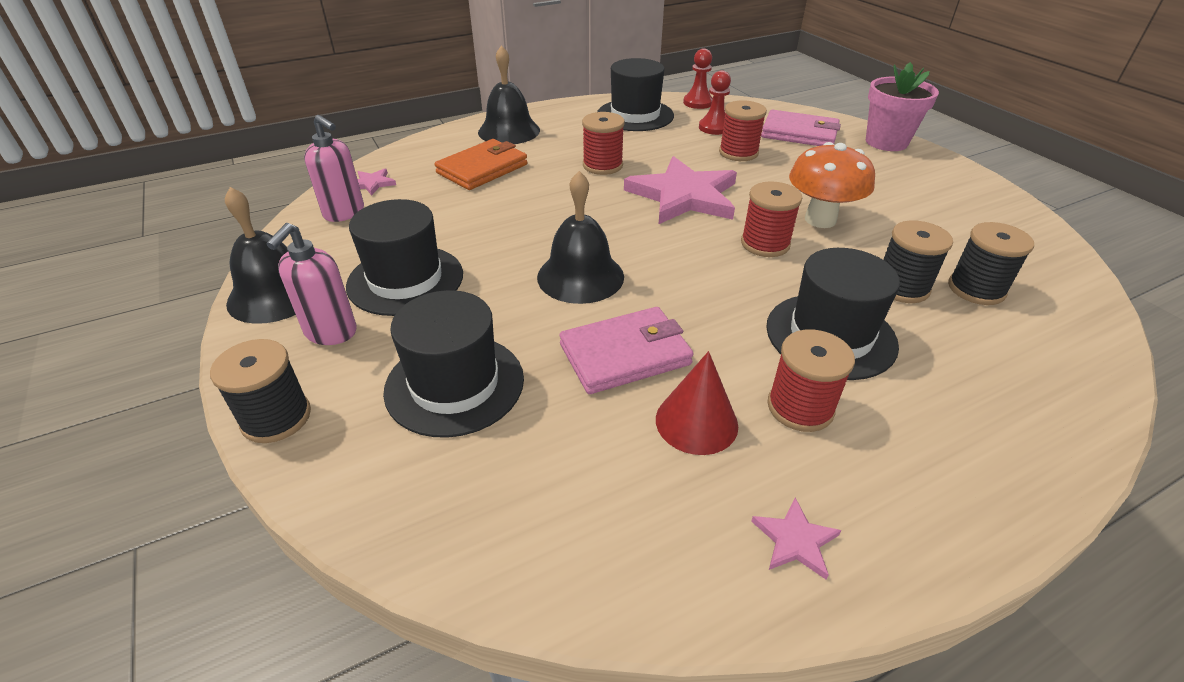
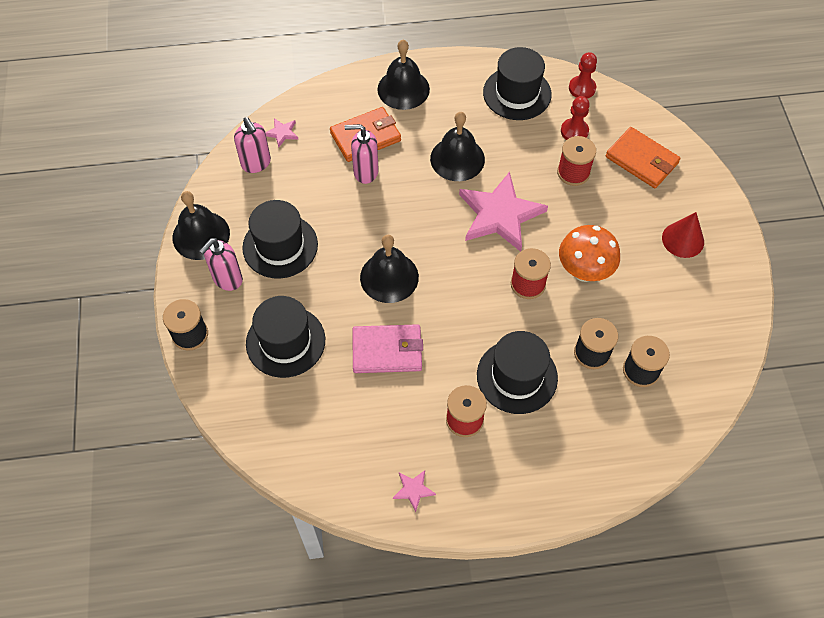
camera: 20 degrees right, 20 degrees up
(496, 194) = (365, 172): none -> pink soap dispenser
(602, 165) = (457, 159): red spool -> black bell
(696, 422) = (403, 410): red cone -> red cone (683, 239)
(799, 133) = (641, 160): pink wallet -> orange wallet
(886, 142) = (708, 194): pink flower pot -> none

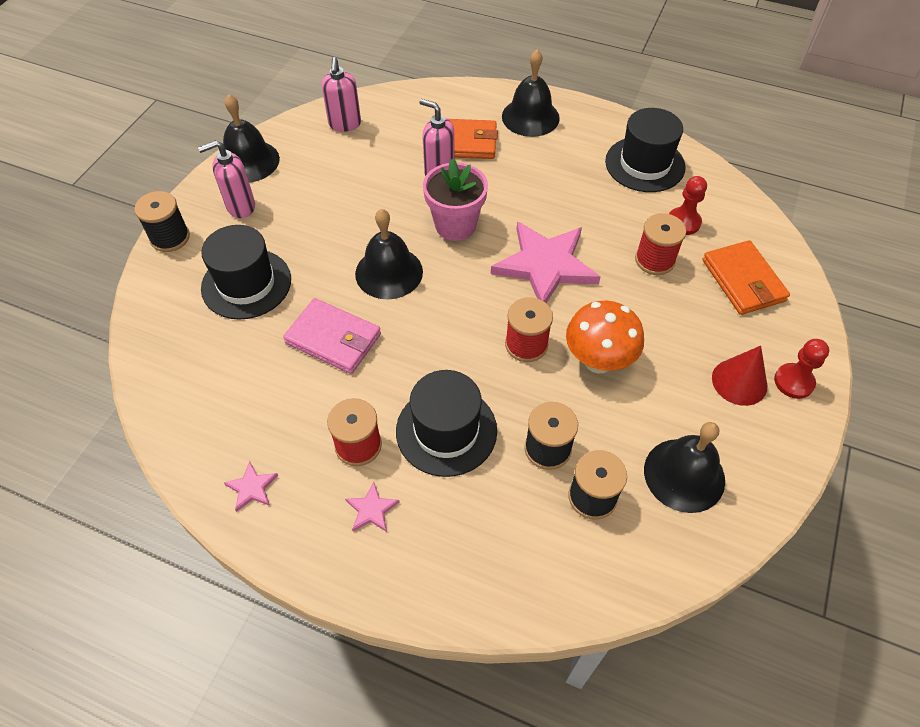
camera: 30 degrees right, 5 degrees down
(280, 246) = (309, 200): black hat -> none
(282, 133) = (388, 109): pink star -> pink star (372, 509)
(411, 213) = (455, 225): none -> pink flower pot
(457, 159) = (539, 197): black bell -> black bell (684, 475)
(582, 88) = (720, 186): red pawn -> red pawn (793, 382)

